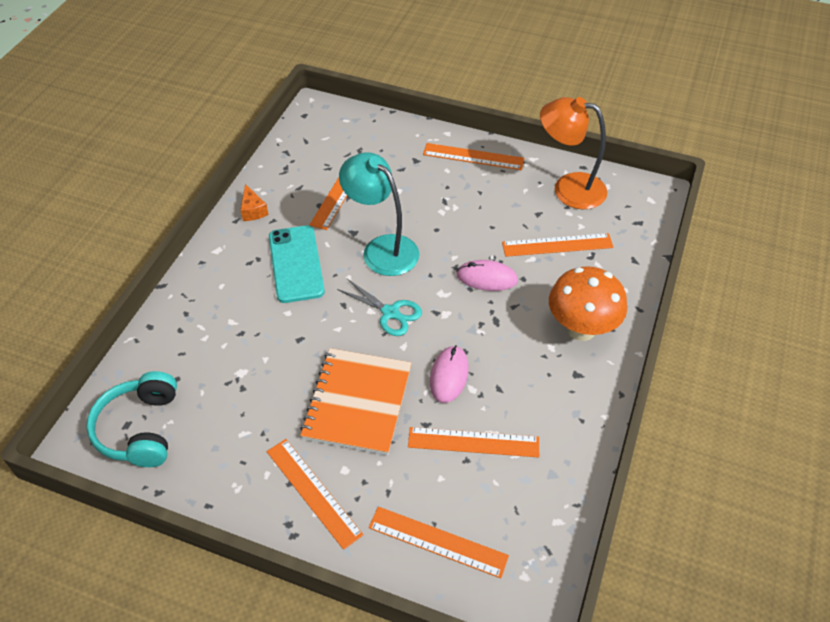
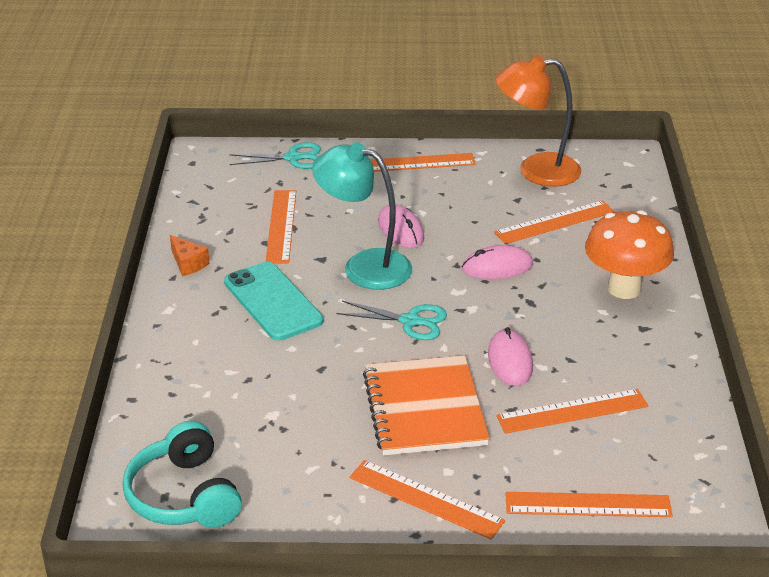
camera: 20 degrees left, 15 degrees down
(381, 129) = (293, 158): none -> turquoise scissors
(428, 220) = (400, 230): none -> pink mouse

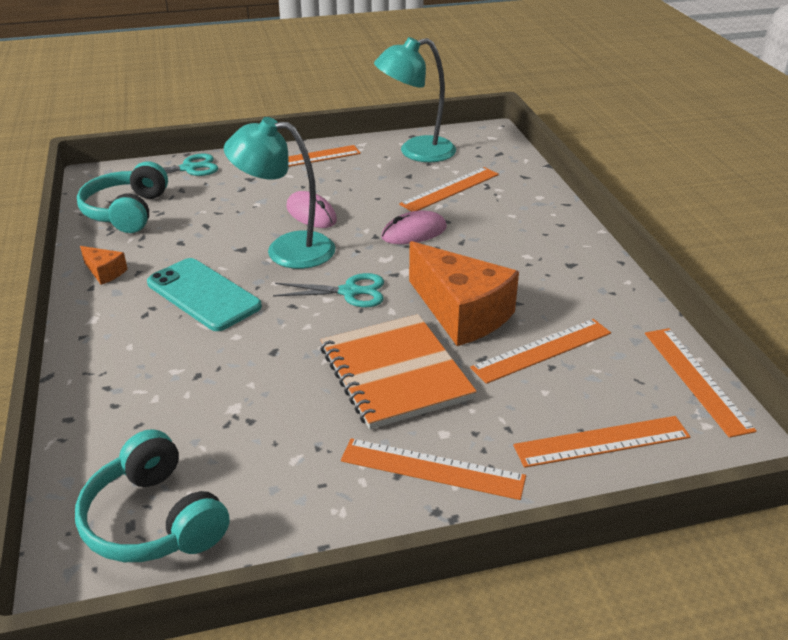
camera: 15 degrees left, 0 degrees up
(221, 200) = (127, 212): none -> turquoise headphones
(281, 226) = (193, 226): orange ruler -> orange ruler (696, 379)
(510, 361) = (461, 313): pink mouse -> orange cheese
(536, 171) = (416, 152): orange lamp -> turquoise lamp
(624, 289) = (537, 234): orange mushroom -> none

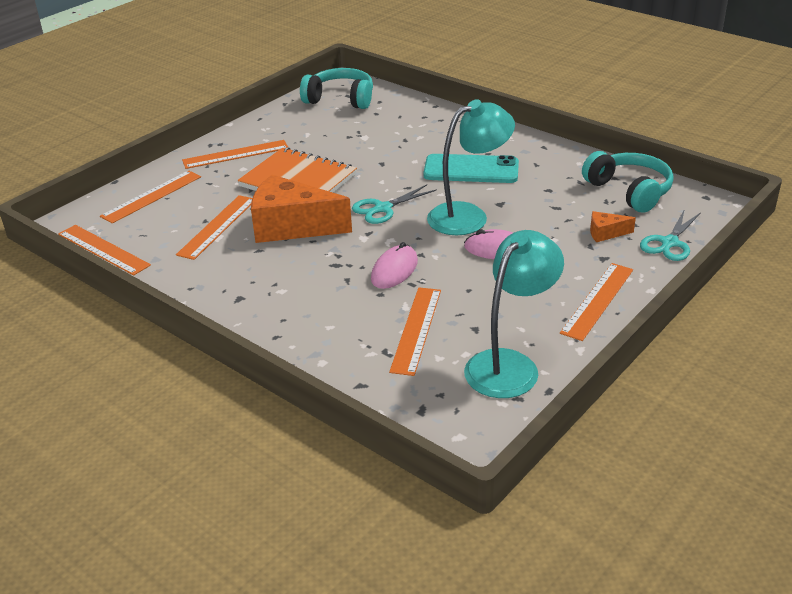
camera: 145 degrees right, 0 degrees up
(104, 272) = (554, 155): orange cheese -> orange cheese (605, 233)

